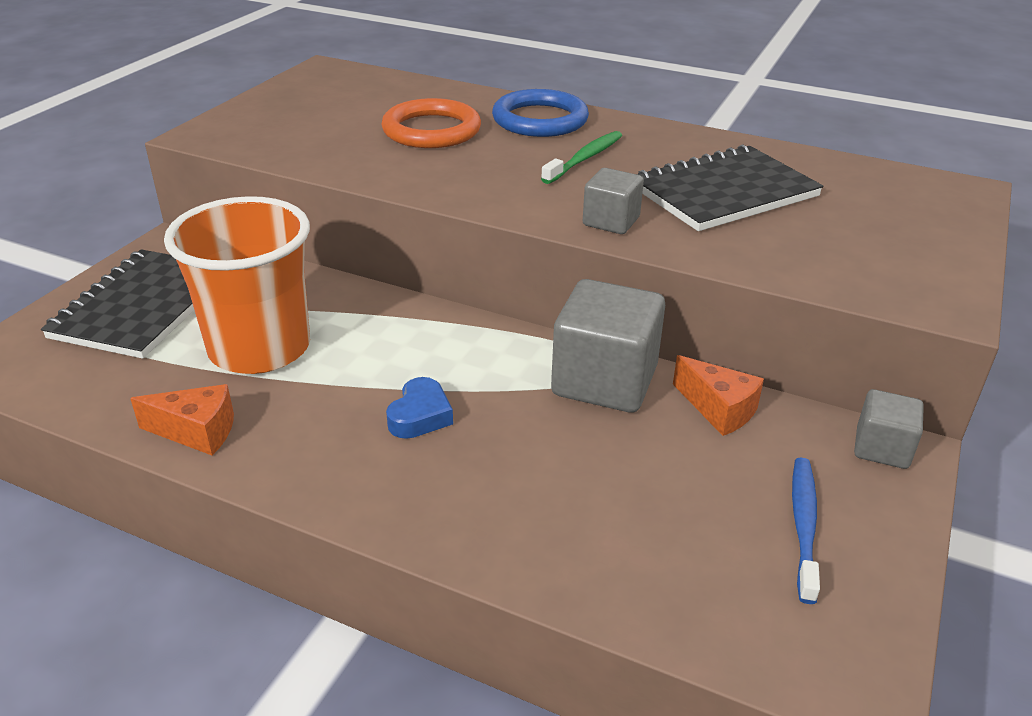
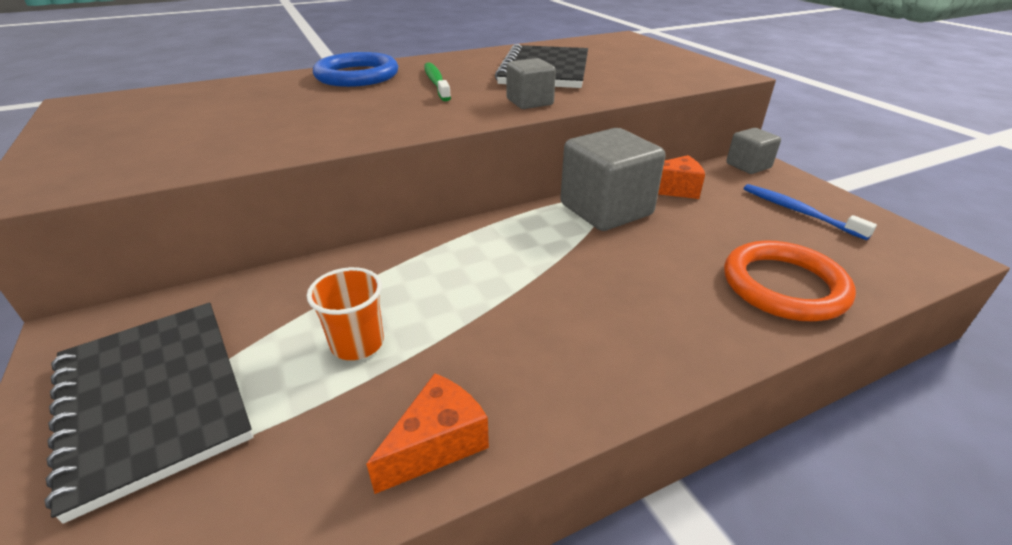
camera: 50 degrees left, 0 degrees up
(259, 348) = (357, 343): orange cup -> orange cup, size x0.46
(420, 415) = (563, 296): blue heart -> none
(431, 130) = (290, 105): orange ring -> orange ring (783, 286)

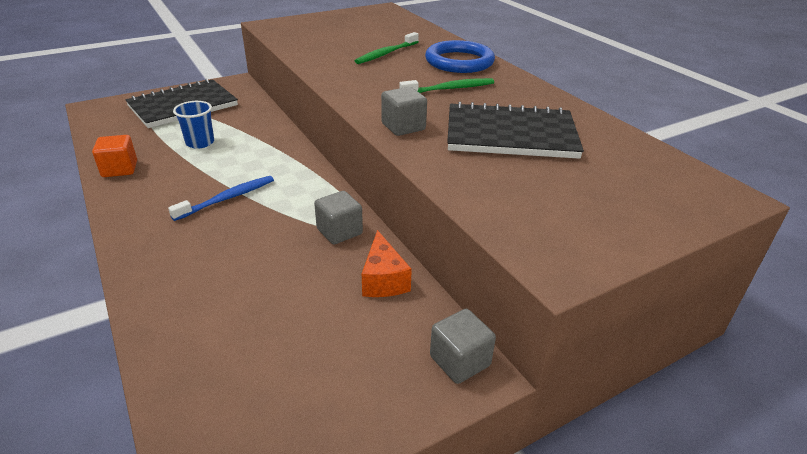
camera: 85 degrees right, 0 degrees up
(301, 105) = (386, 53): none -> green toothbrush
(357, 343) = (200, 143): orange cup -> blue cup
(437, 444) = (120, 169): orange cheese -> orange cube
(606, 210) = (339, 231): grey cube -> grey cube, size x0.54
(783, 286) = (194, 322): orange ring -> none
(798, 212) = (329, 377): blue toothbrush -> blue toothbrush (227, 198)

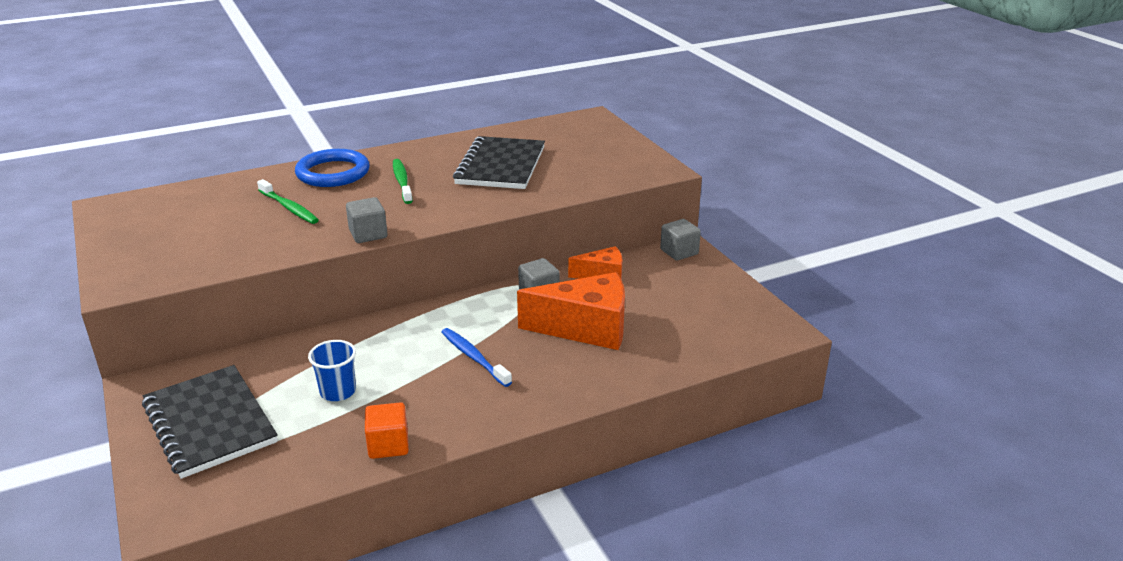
camera: 85 degrees left, 5 degrees down
(262, 268) = (586, 328): none -> orange cheese
(403, 127) = (477, 205): grey cube -> grey cube (368, 234)

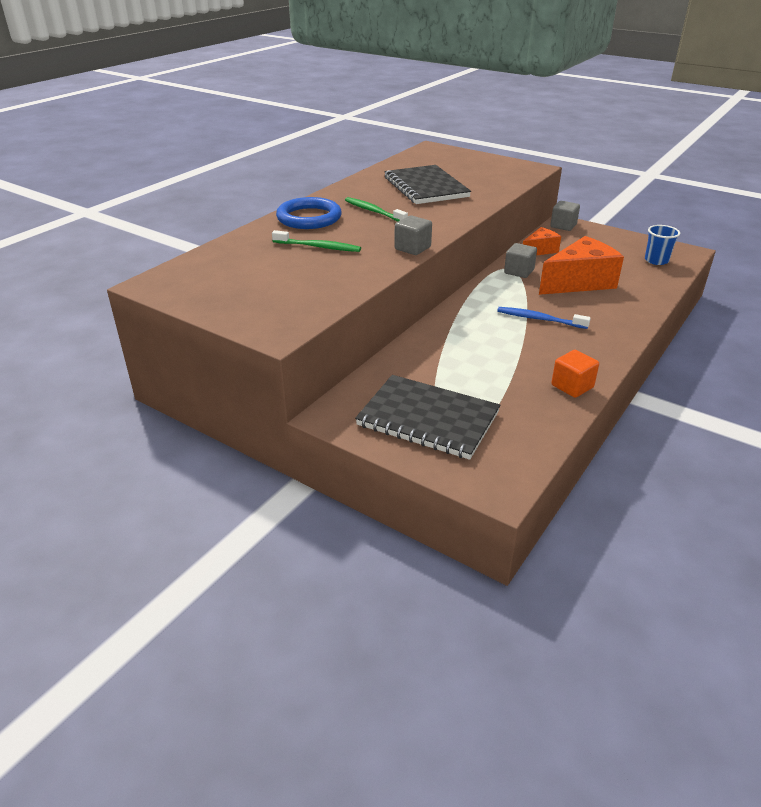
camera: 30 degrees left, 5 degrees up
(338, 392) = (486, 368): blue cup -> blue cup (656, 260)

